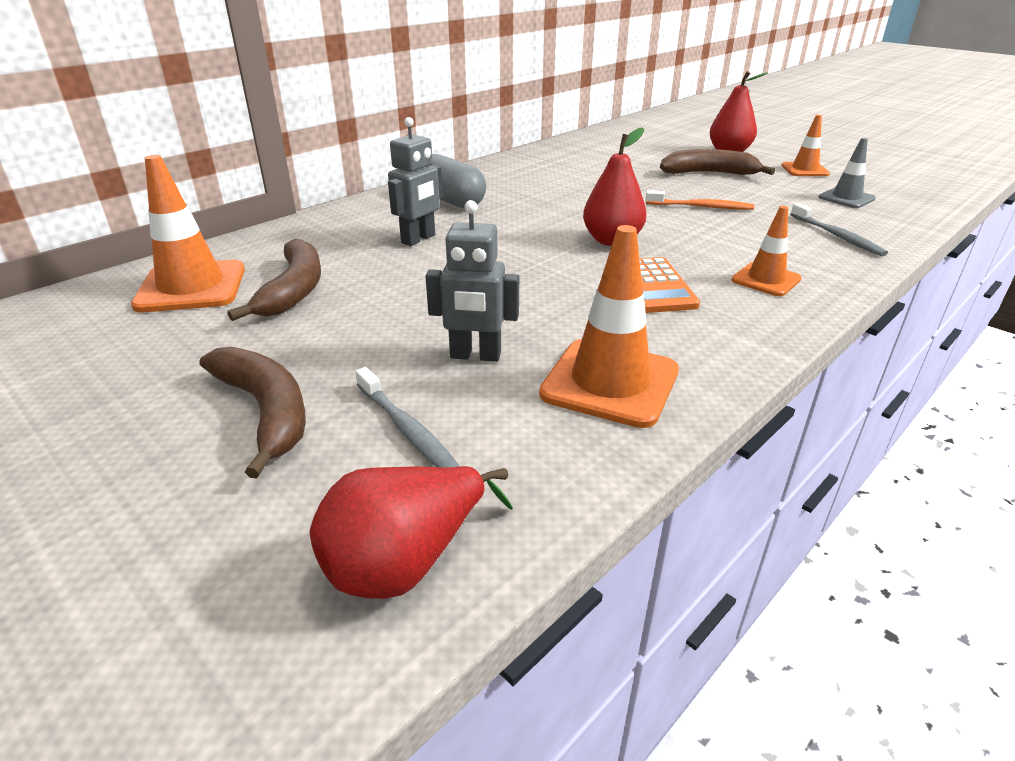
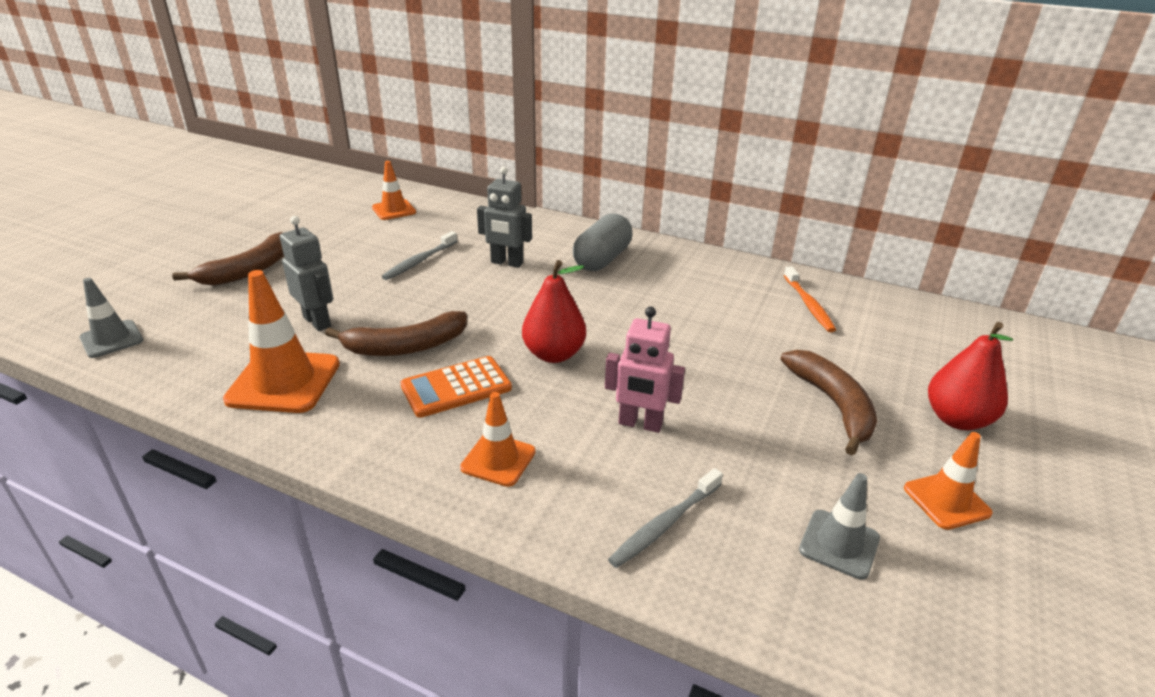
camera: 70 degrees right, 0 degrees up
(191, 287) = (394, 210): orange traffic cone -> orange traffic cone, size x0.60
(294, 290) = (399, 240): brown banana -> brown banana (405, 347)
(406, 562) = (112, 339): red pear -> grey traffic cone
(407, 430) = (228, 315): grey toothbrush -> grey toothbrush (420, 261)
(475, 356) = (317, 322): grey robot -> grey robot turned 150 degrees clockwise
(700, 207) = (694, 404): orange toothbrush -> orange toothbrush (808, 304)
(722, 226) = (640, 424): none -> pink robot

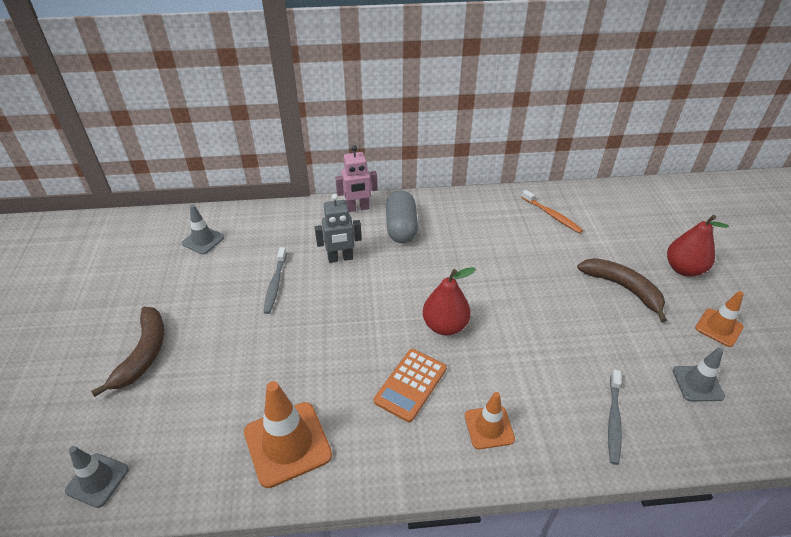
camera: 30 degrees left, 10 degrees up
(317, 322) = (255, 377): grey robot -> none
(394, 210) = (203, 240): orange traffic cone -> grey traffic cone
(405, 347) = (343, 368): brown banana -> none
(640, 424) = (541, 355): pink robot -> pink robot (358, 208)

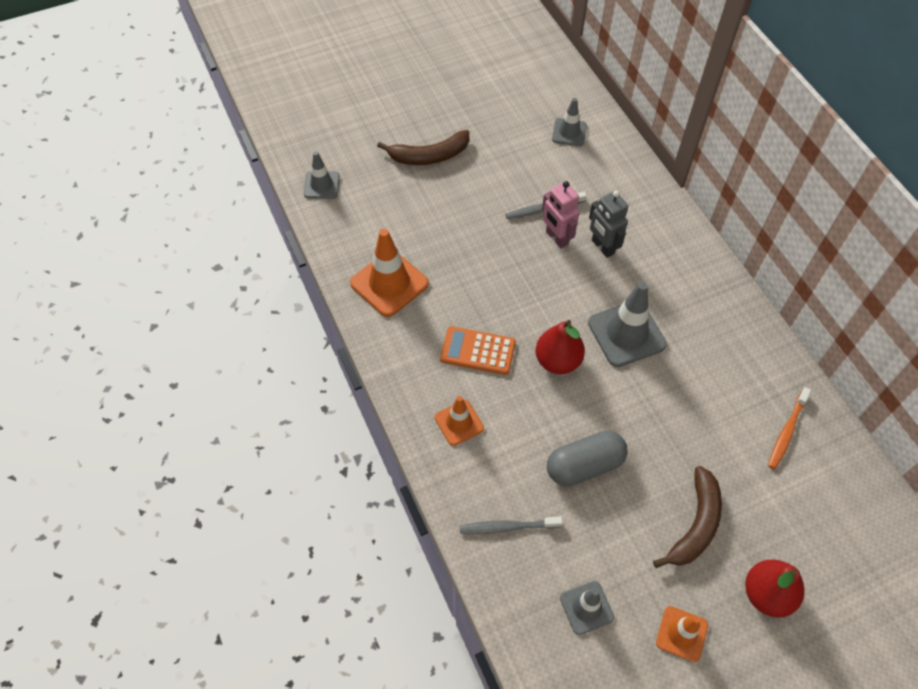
camera: 70 degrees right, 15 degrees up
(358, 208) = (685, 236): pink robot -> pink robot (556, 238)
(401, 228) = (676, 284): grey capsule -> grey capsule (584, 465)
(435, 271) = (626, 334): none -> grey traffic cone

